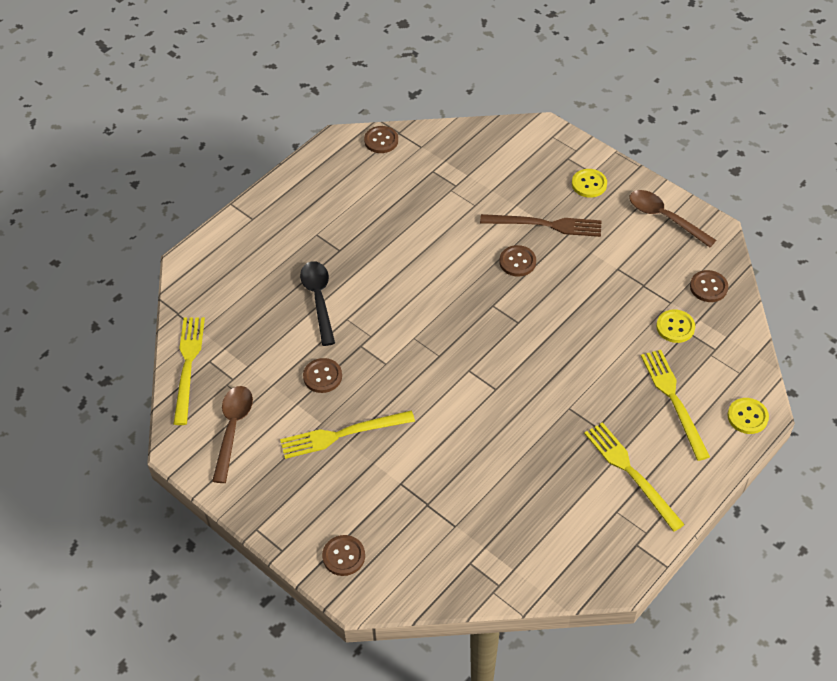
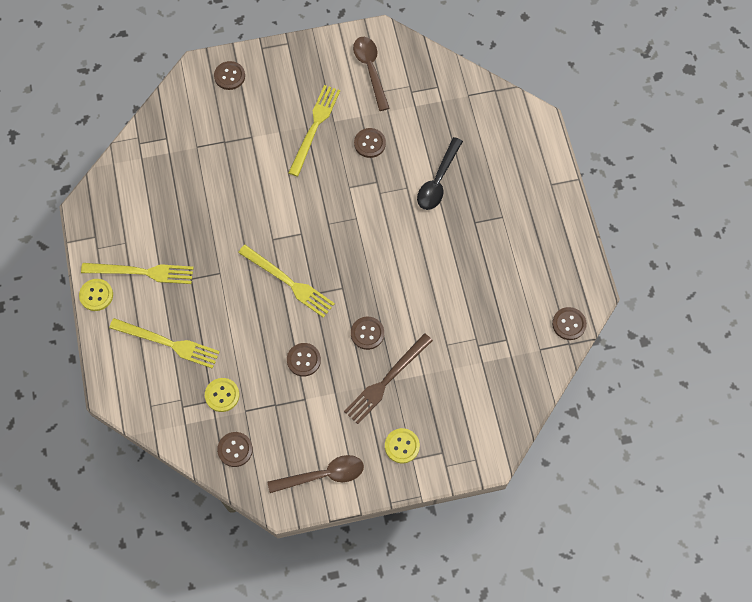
camera: 125 degrees right, 15 degrees up
(188, 365) = (443, 72): yellow fork -> yellow fork (289, 282)
(233, 429) = (370, 70): brown spoon -> brown spoon turned 150 degrees counterclockwise
(319, 299) = (438, 181): black spoon -> black spoon turned 90 degrees clockwise
(585, 290) = (303, 360): none -> brown button
(747, 417) = (115, 379): yellow button -> yellow button (96, 295)

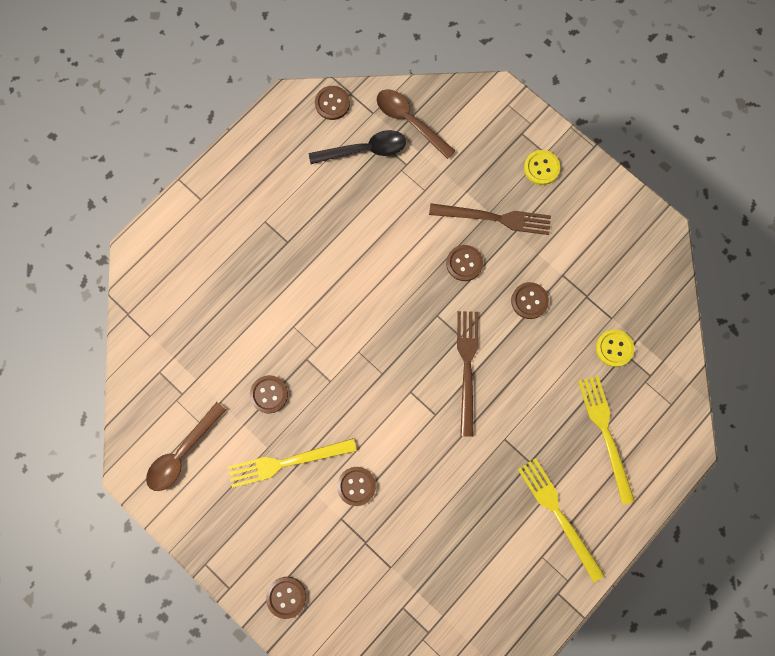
camera: 125 degrees left, 10 degrees up
(96, 295) = (613, 541): yellow button -> none
(235, 449) = (650, 301): brown button -> brown button (356, 486)
(289, 282) = (467, 367): yellow fork -> brown fork
(323, 475) = (614, 214): brown spoon -> brown spoon (409, 121)
(438, 181) = (266, 302): black spoon -> black spoon (364, 150)

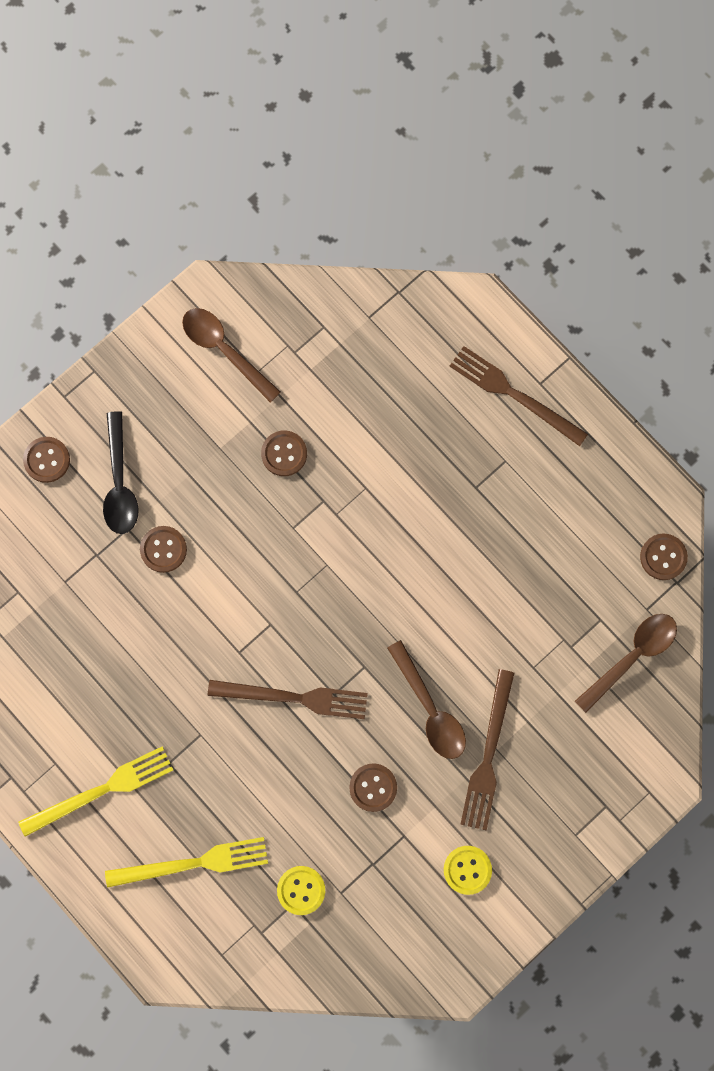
camera: 95 degrees right, 0 degrees up
(210, 218) = (514, 394): none -> brown fork
(287, 462) = (200, 470): yellow fork -> none
(364, 150) = (594, 594): black spoon -> black spoon (120, 482)
(464, 263) = (430, 708): brown button -> brown spoon
(541, 168) = (554, 826): yellow button -> yellow button (467, 870)

